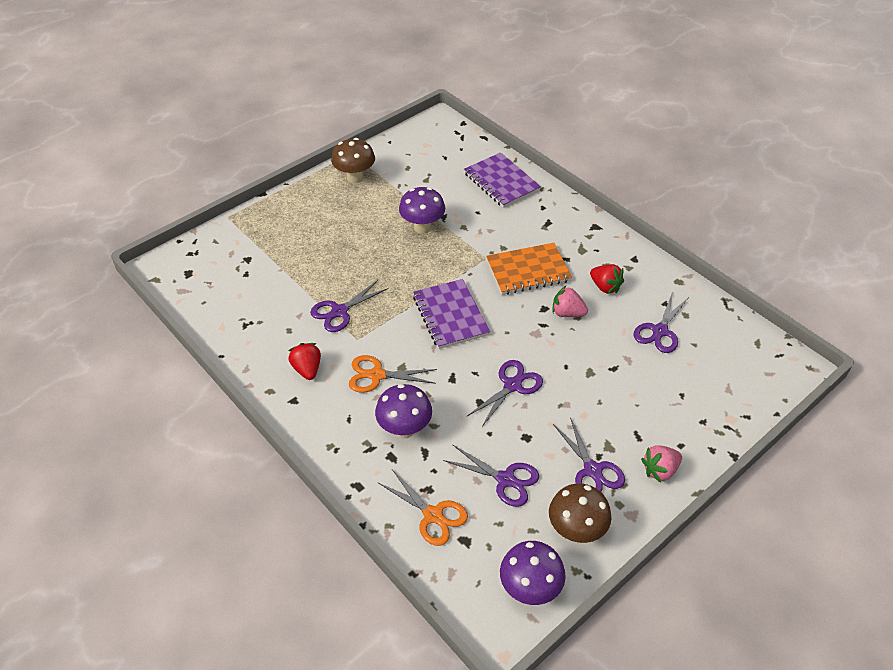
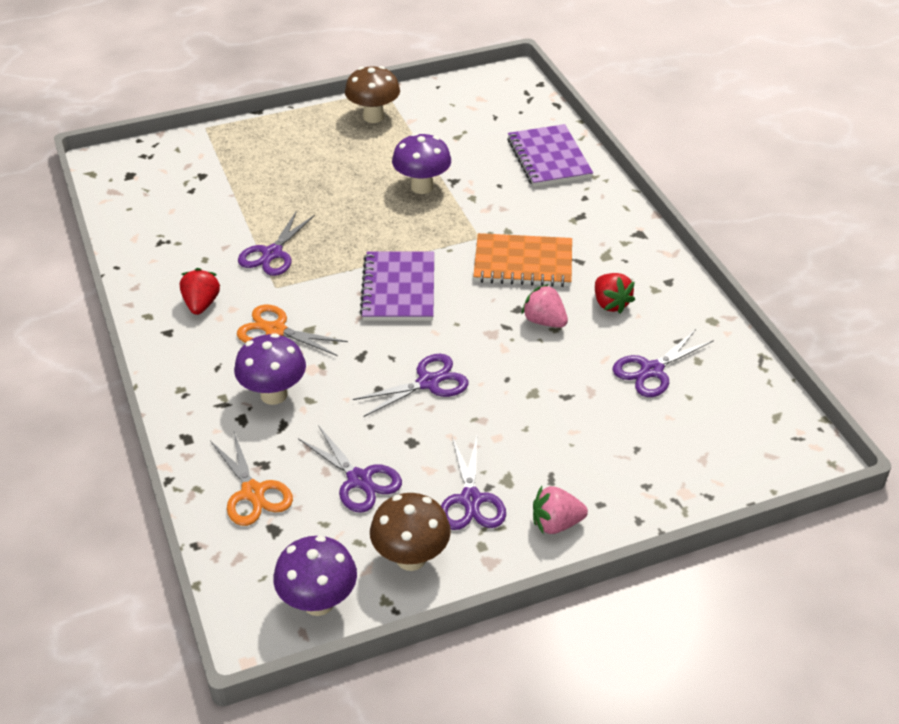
camera: 20 degrees right, 5 degrees down
(339, 311) = (272, 254): purple scissors -> purple scissors turned 45 degrees counterclockwise

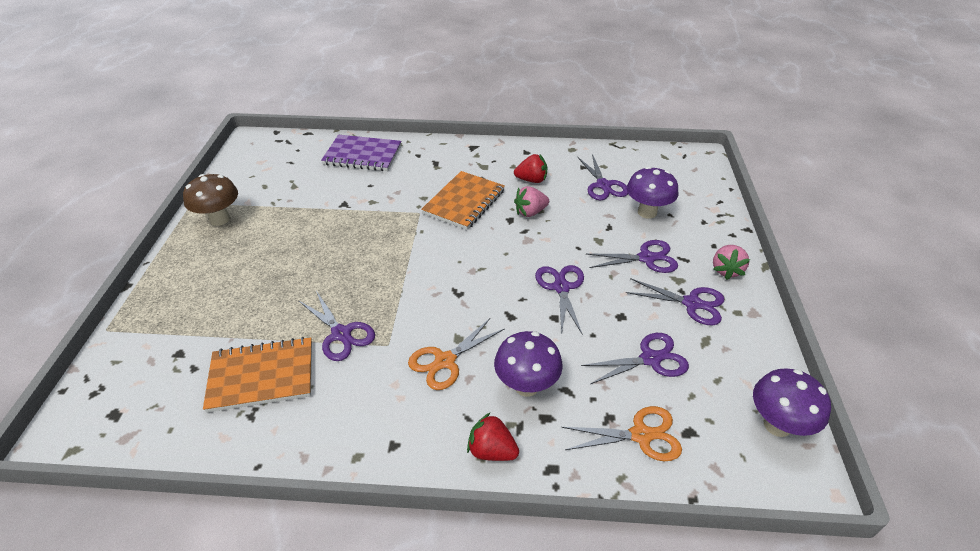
camera: 65 degrees left, 0 degrees up
(201, 229) = (262, 376): none -> orange notebook
(201, 304) = (372, 406): red strawberry -> red strawberry (492, 450)
(399, 289) = (446, 271): purple notebook -> none
(411, 558) = (741, 354): brown mushroom -> none
(422, 187) = (336, 221): purple mushroom -> purple mushroom (647, 212)
(528, 443) = (646, 258): none -> purple scissors

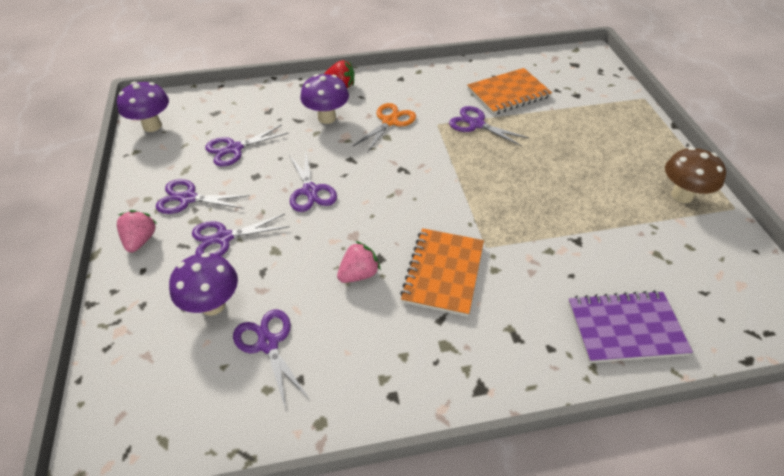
camera: 165 degrees right, 5 degrees up
(531, 180) = (370, 331): red strawberry -> none
(641, 435) = (247, 106): orange scissors -> none

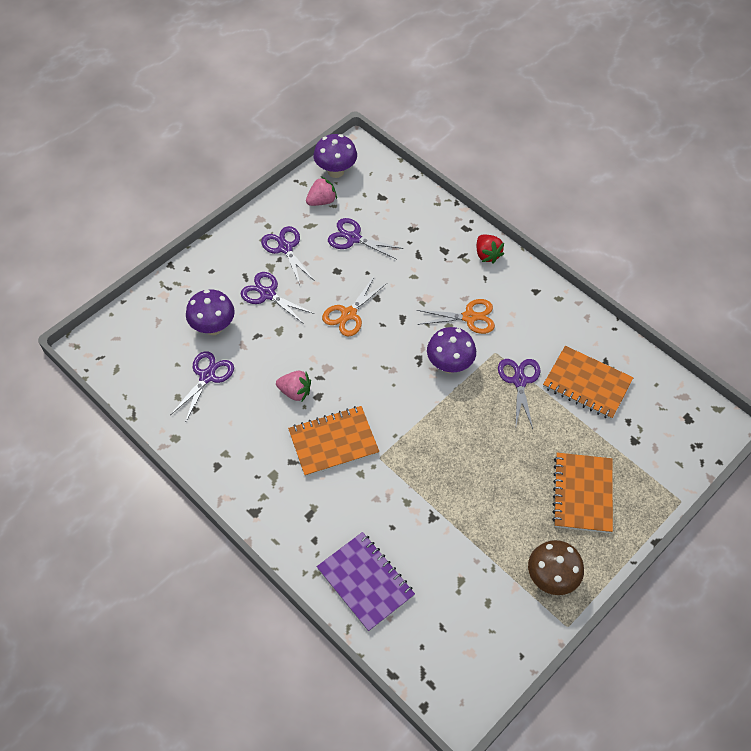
camera: 55 degrees right, 10 degrees up
(140, 240) = (232, 251): pink strawberry -> pink strawberry (321, 201)
(310, 191) = (349, 314): purple scissors -> orange scissors
(327, 118) = (437, 272): purple mushroom -> purple mushroom (449, 365)
(608, 141) = (582, 494): none -> orange notebook

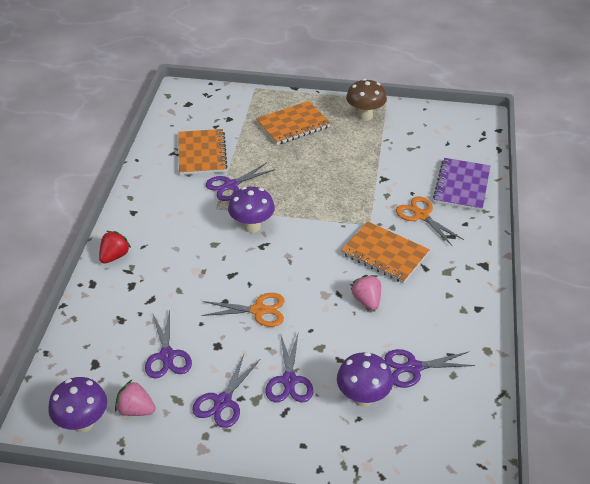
camera: 125 degrees left, 15 degrees down
(469, 317) = (194, 236): orange scissors -> orange scissors (421, 215)

